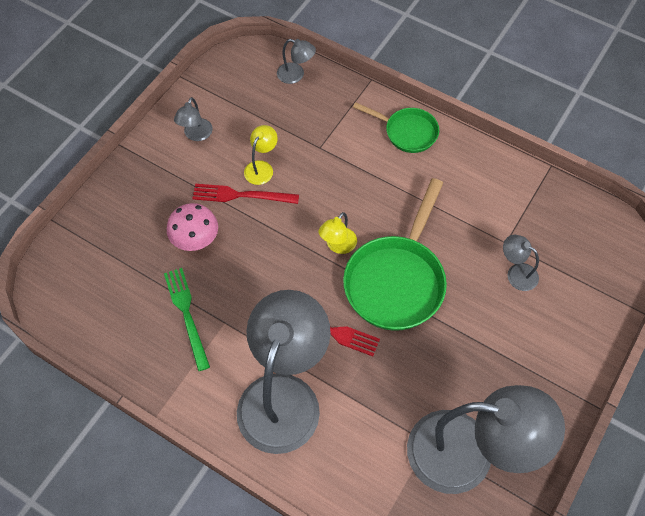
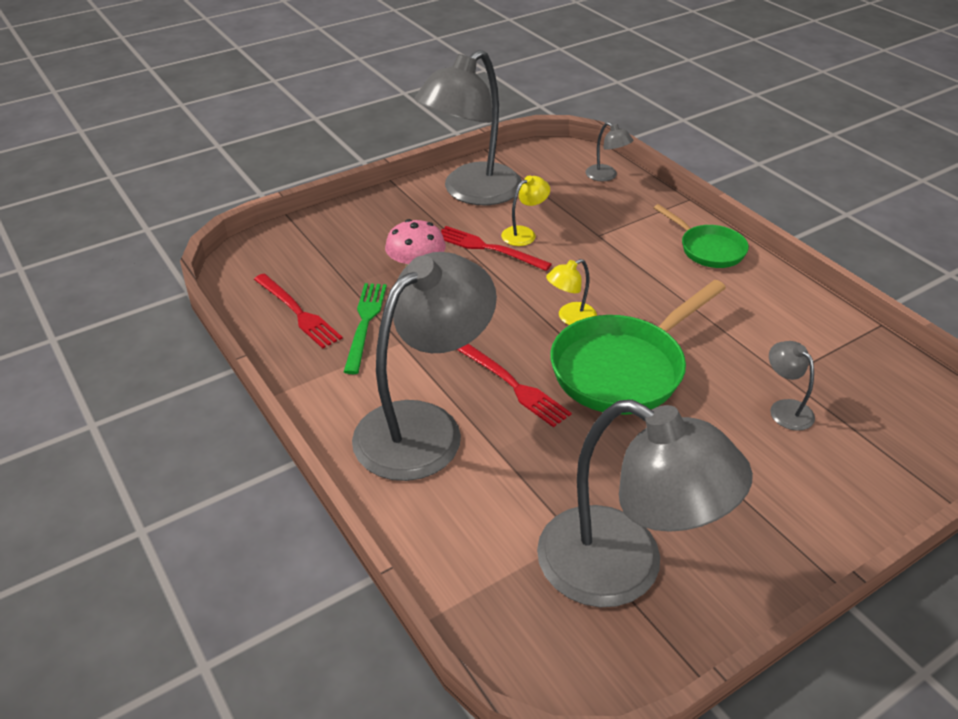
camera: 25 degrees right, 20 degrees down
(127, 325) = (297, 312): none -> red fork
(196, 135) = (471, 192): grey lamp -> grey lamp, size x2.43

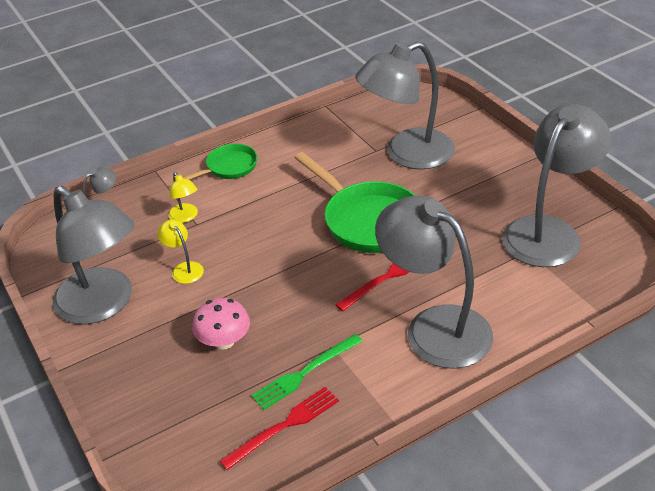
camera: 85 degrees left, 0 degrees up
(365, 323) = (305, 373): green fork -> green fork turned 45 degrees counterclockwise
(488, 248) = (202, 292): red fork -> none
(570, 318) = (307, 245): yellow lamp -> yellow lamp (185, 217)
(785, 409) = (407, 154): grey lamp -> grey lamp, size x2.43

